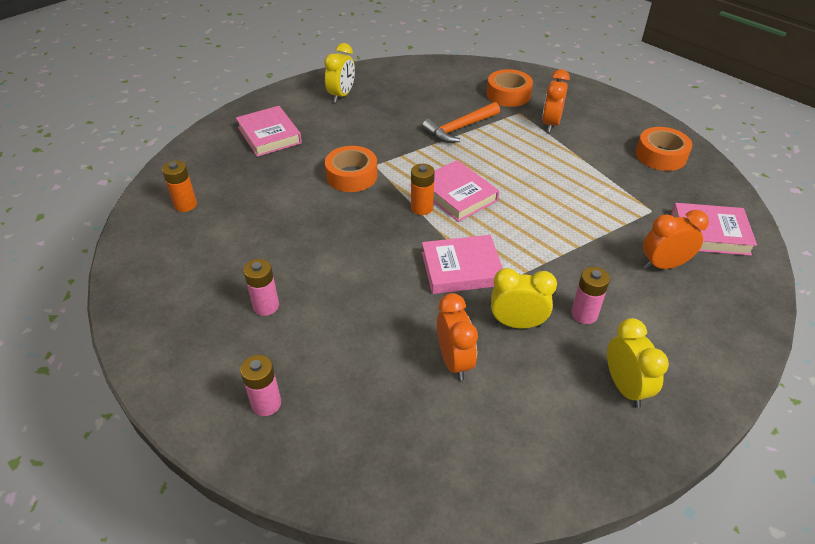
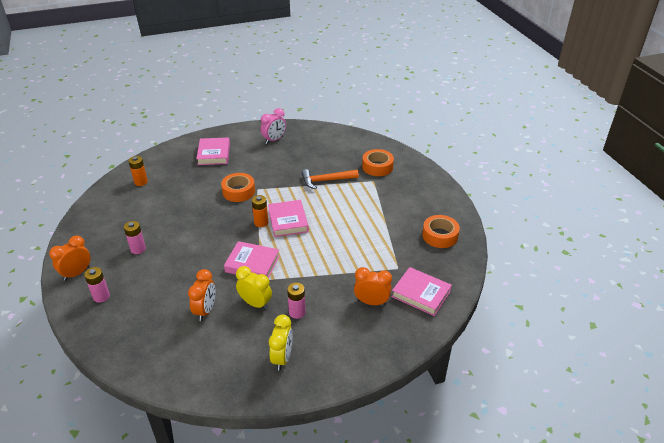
camera: 25 degrees right, 5 degrees down
(341, 95) = (274, 140): yellow clock -> pink clock
(551, 124) = (386, 194): orange clock -> orange clock (77, 273)

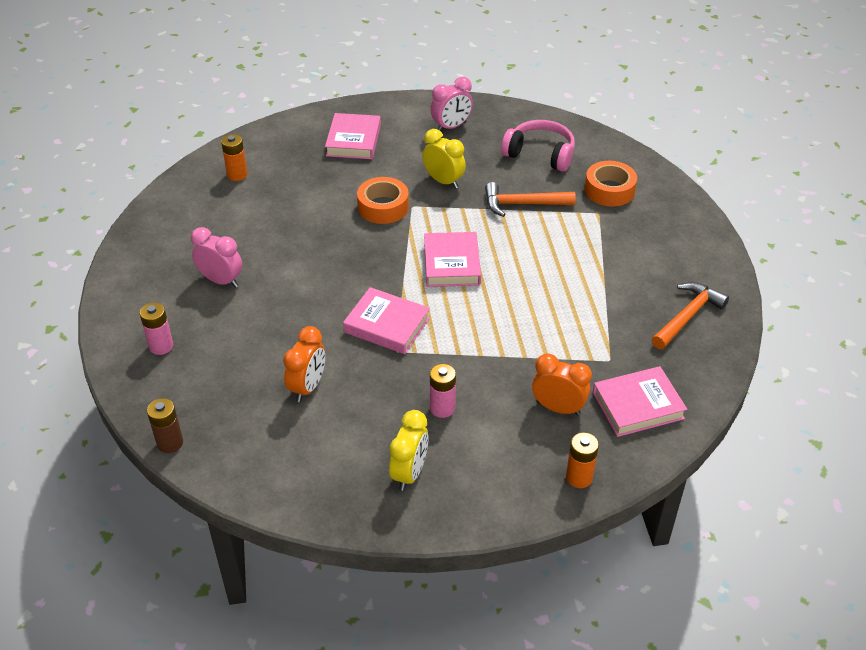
camera: 10 degrees right, 5 degrees up
(77, 273) = (130, 307): orange clock -> none
(114, 361) = (170, 443): none -> brown battery
(138, 249) = (221, 280): pink battery -> pink clock
(255, 303) = (382, 387): yellow clock -> yellow clock (443, 181)
(261, 222) = (410, 261): orange battery -> orange battery (579, 477)
(331, 150) = (540, 154): none -> pink headphones
(421, 294) = (638, 405): pink book -> pink book turned 60 degrees counterclockwise
(440, 236) = (687, 316): orange tape -> orange hammer

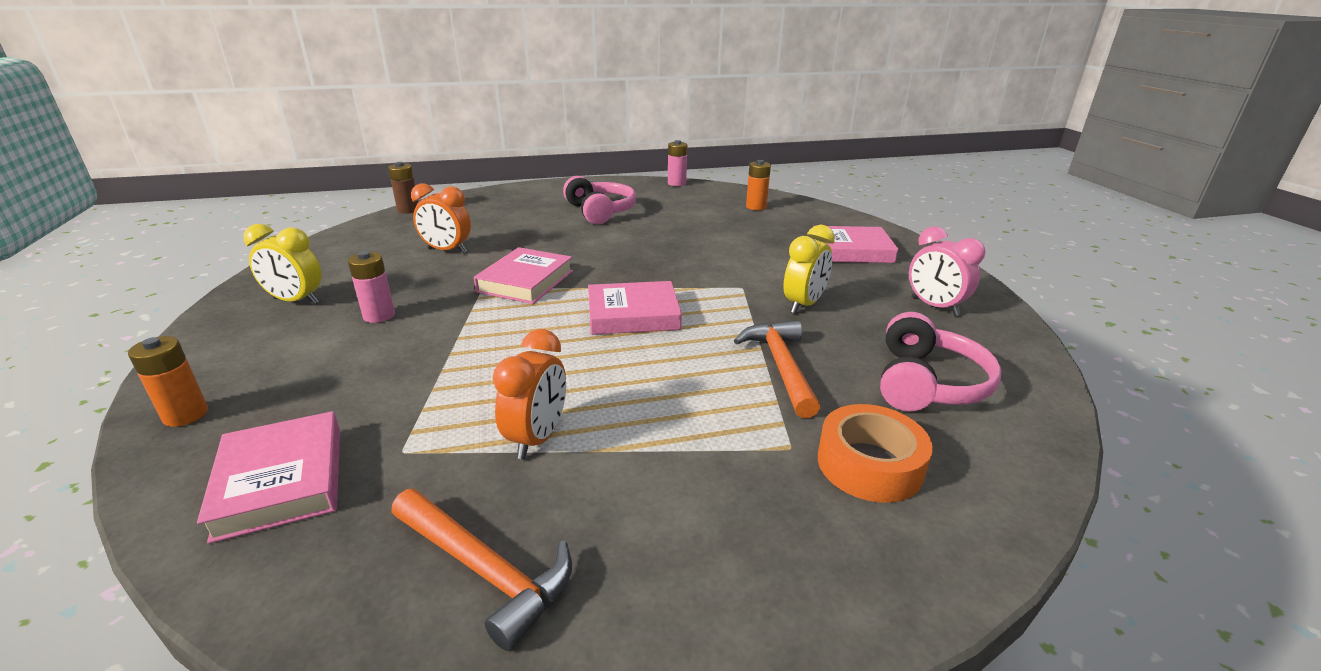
camera: 85 degrees right, 15 degrees down
(161, 346) = (520, 199): pink battery -> pink battery (676, 183)
(221, 280) = (600, 211): pink clock -> pink headphones
(383, 207) = (733, 271): orange tape -> none
(558, 408) = (327, 398): orange clock -> orange clock (537, 438)

